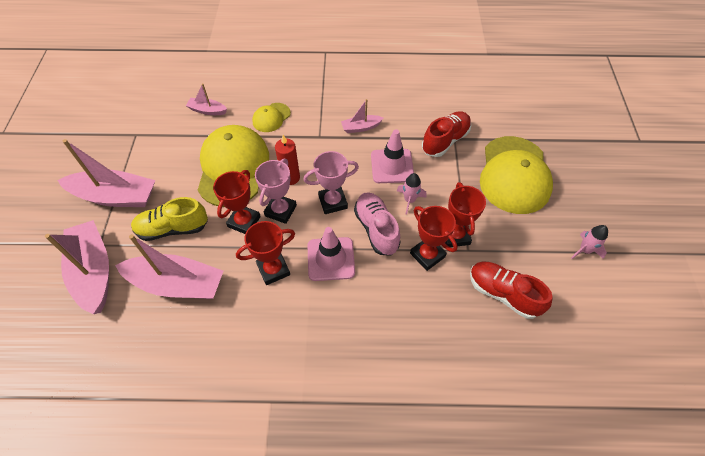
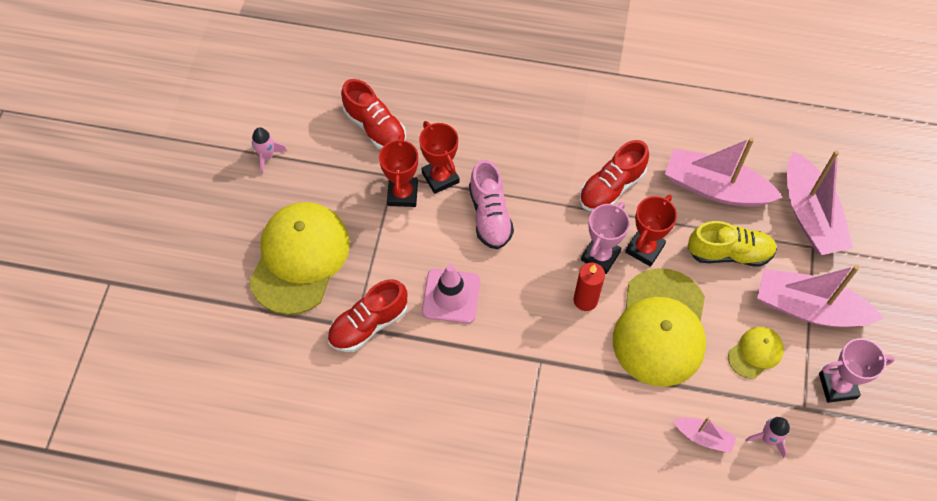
camera: 170 degrees left, 5 degrees up
(271, 117) = (607, 406): yellow cap -> yellow cap (755, 353)
(273, 270) = (611, 187): red trophy -> red shoe
(331, 259) = (547, 189): pink traffic cone -> none
(333, 202) = (535, 257): pink trophy -> pink trophy (837, 386)
(361, 127) = (479, 366): pink boat -> none
(409, 200) = (441, 245): pink rocket -> pink rocket (768, 439)

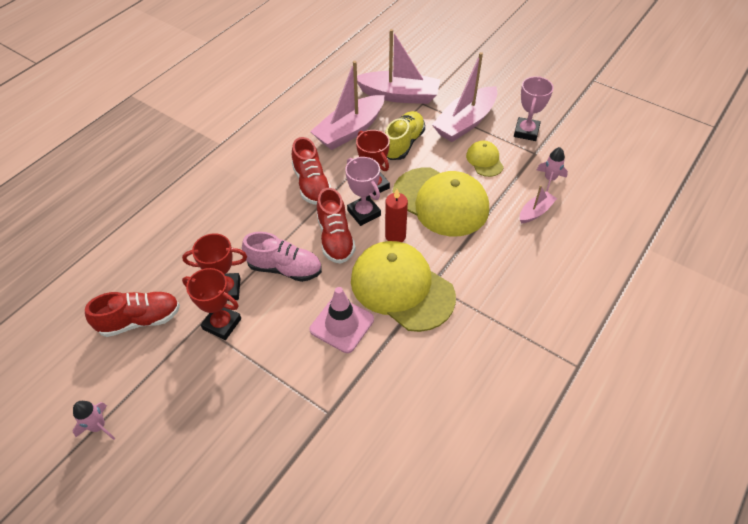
camera: 65 degrees left, 10 degrees down
(299, 258) = (231, 437): yellow cap -> yellow cap (402, 288)
(368, 324) = (333, 400): red shoe -> red shoe (335, 238)

